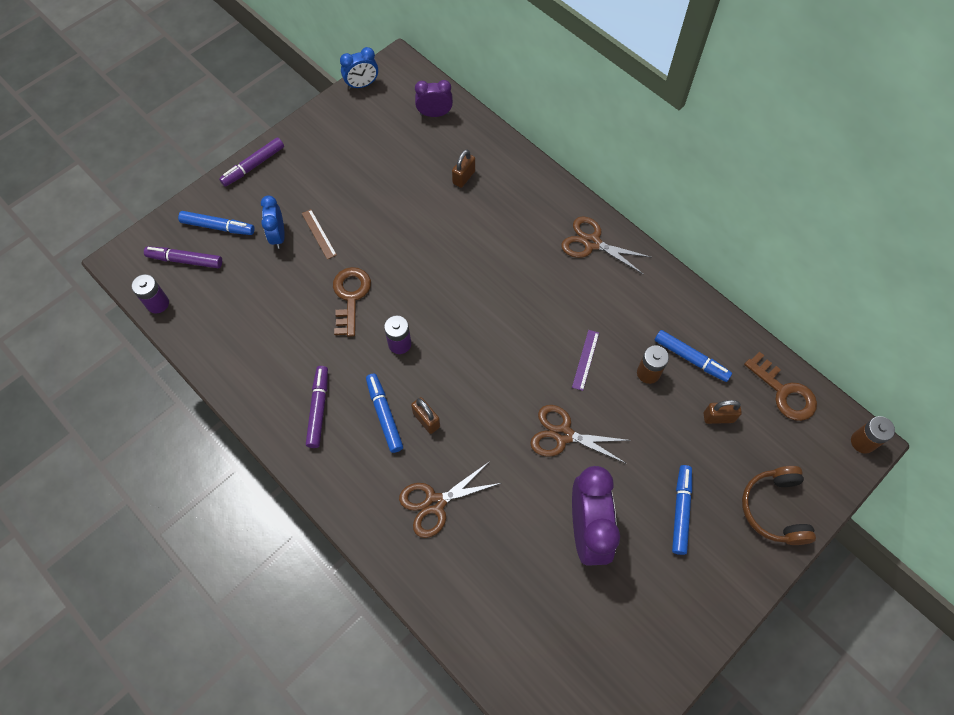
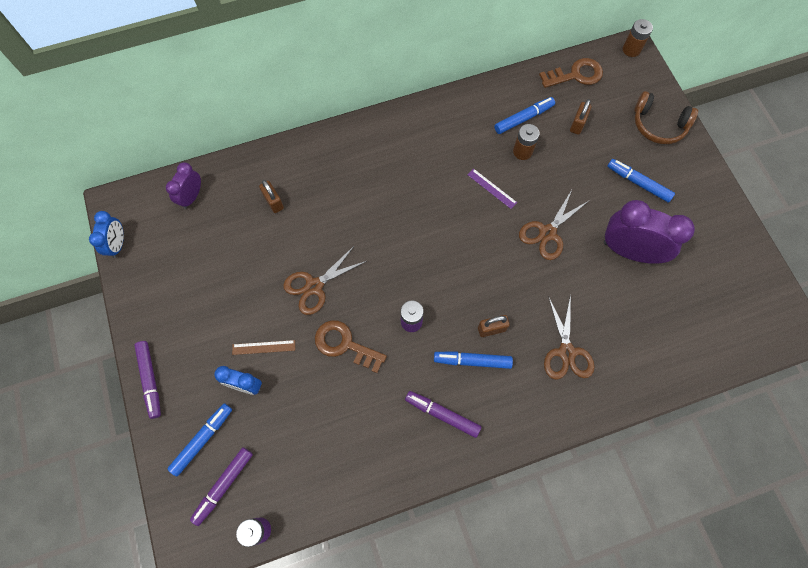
camera: 65 degrees left, 5 degrees up
(592, 243) = (391, 136): brown scissors -> brown scissors (314, 286)

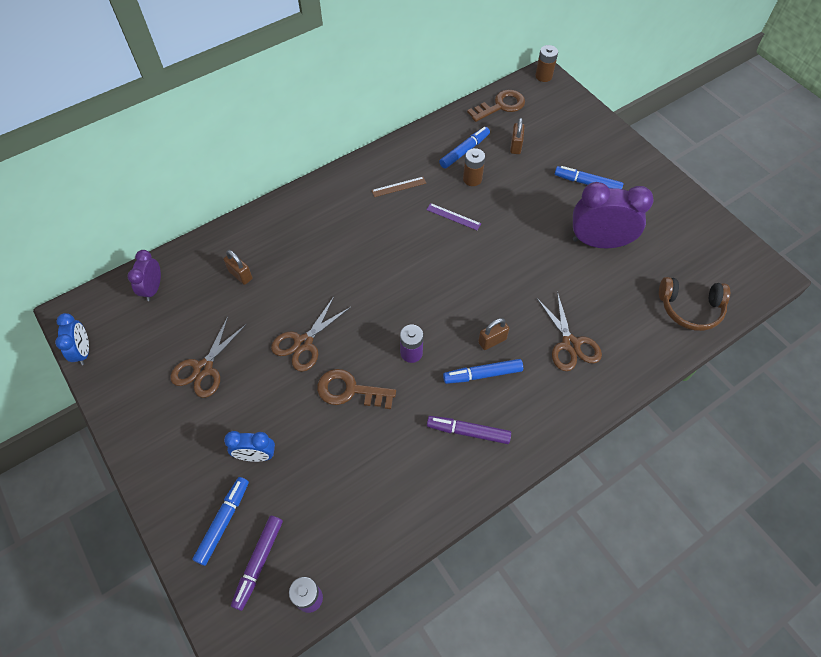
camera: 15 degrees left, 10 degrees down
(150, 380) = (151, 476): purple marker -> none
(263, 347) = (266, 414): brown ruler -> brown ruler (399, 187)
(547, 233) = (518, 243): brown scissors -> brown scissors (203, 368)
(658, 125) = (588, 132): brown headphones -> brown headphones (690, 308)

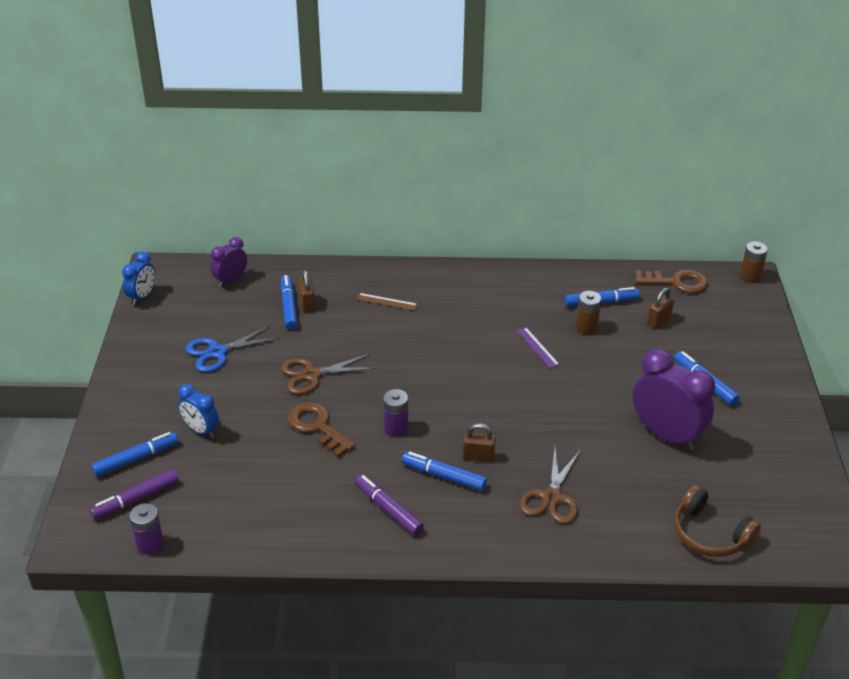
camera: 35 degrees right, 20 degrees down
(203, 368) = (217, 352): brown scissors -> blue scissors
(228, 287) = (289, 307): none -> blue marker
(399, 187) = (508, 302): brown ruler -> brown ruler (386, 302)

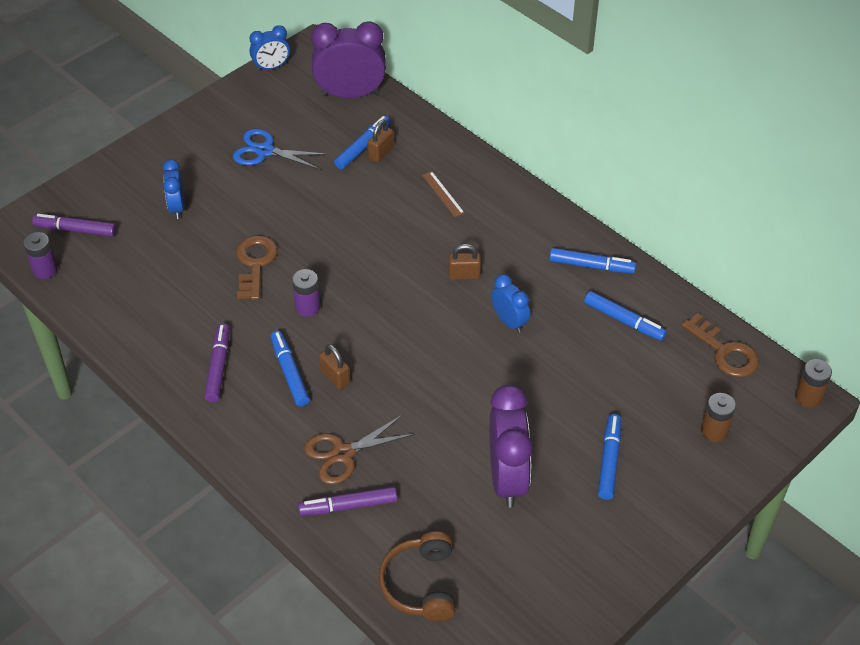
camera: 45 degrees right, 10 degrees up
(136, 459) = (112, 199): blue marker -> blue marker (591, 266)
(231, 280) = (350, 94): purple clock -> purple clock, size x1.81
(312, 375) = (305, 218): brown scissors -> none
(537, 347) = (509, 322): purple ruler -> blue clock
(586, 327) = (577, 334): brown battery -> brown battery (714, 431)
(601, 525) = (348, 506): none -> purple marker
(658, 320) = (652, 375): brown padlock -> brown padlock (464, 275)

